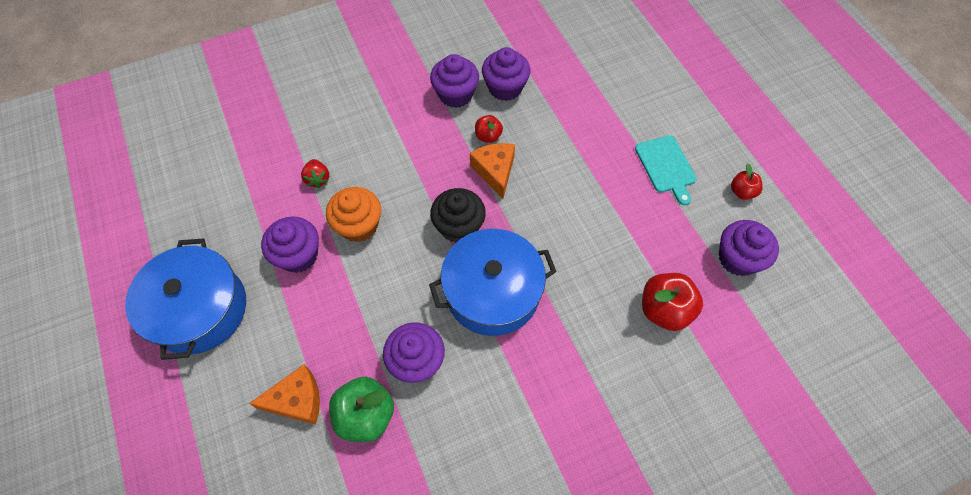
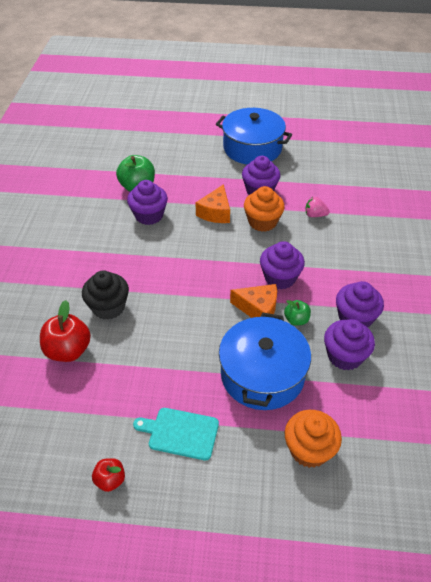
camera: 120 degrees right, 15 degrees down
(297, 400) = (168, 167): orange cheese -> orange cheese (215, 212)
(318, 179) = (315, 215): red strawberry -> pink strawberry
(459, 227) = (224, 269): black cupcake -> black cupcake (108, 307)
(488, 136) = (296, 320): red apple -> green apple
(492, 292) = (162, 265): blue pot -> blue pot (262, 374)
(611, 80) = (309, 449): none -> orange cupcake
(737, 258) = (59, 428): purple cupcake -> purple cupcake (280, 278)

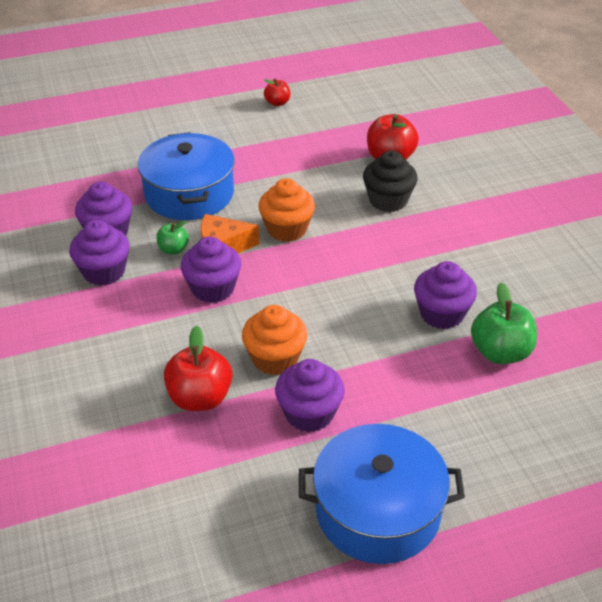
camera: 155 degrees right, 5 degrees down
(180, 433) = (241, 138): turquoise cutting board -> none
(215, 212) = (352, 350): orange cheese -> none
(309, 449) = (124, 158): orange cupcake -> orange cupcake (287, 229)
(315, 215) = (200, 398): pink strawberry -> red apple

